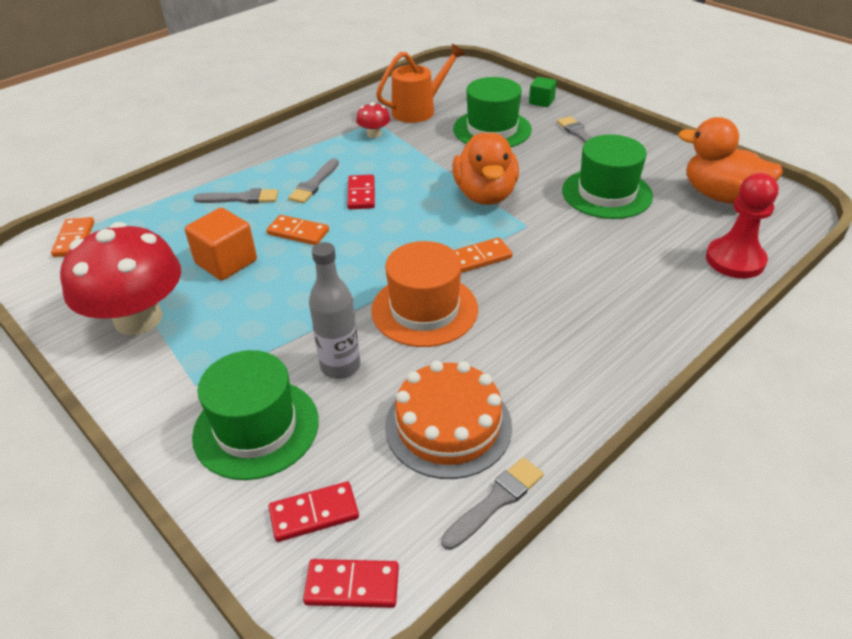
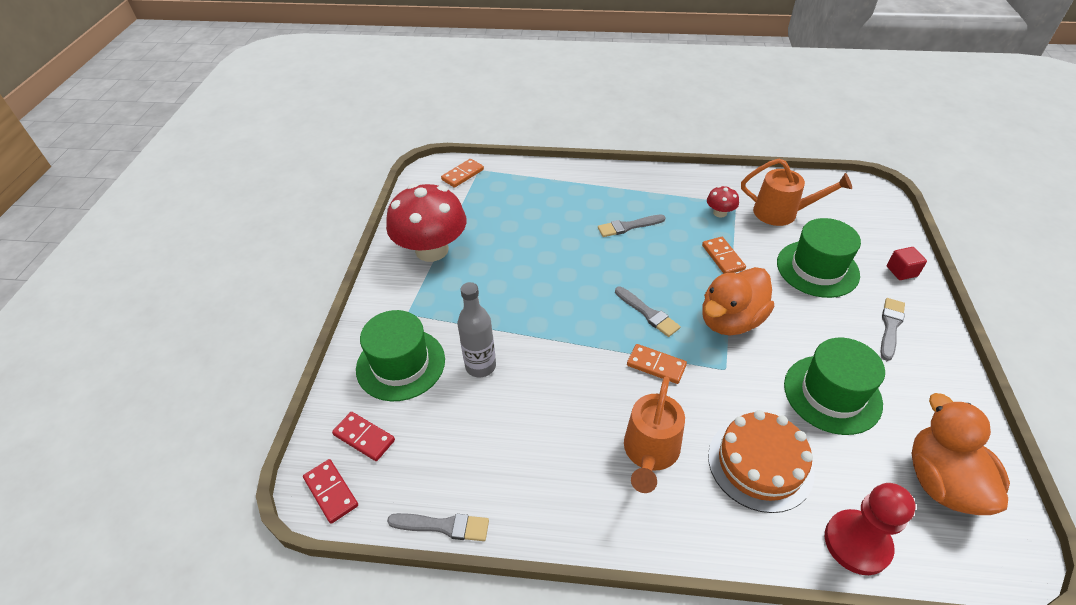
camera: 50 degrees right, 5 degrees up
(226, 262) = (512, 247): orange cube -> none
(241, 198) = (573, 207): grey brush -> grey brush (648, 313)
(298, 232) = (573, 256): orange domino -> orange domino (723, 257)
(361, 194) = (646, 256): red domino -> none
(424, 309) = (571, 372): orange hat -> none
(448, 425) = (482, 457): orange cake -> orange cake (760, 463)
(541, 101) = (901, 271): green cube -> red cube
(560, 314) = (650, 453): none -> orange watering can

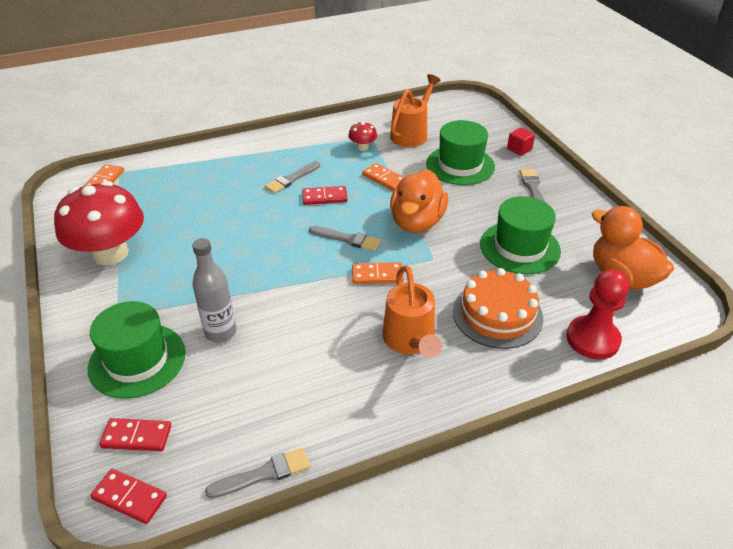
camera: 30 degrees left, 5 degrees down
(650, 258) = (324, 197): none -> red domino
(782, 213) = (412, 134): orange watering can -> orange watering can turned 45 degrees counterclockwise

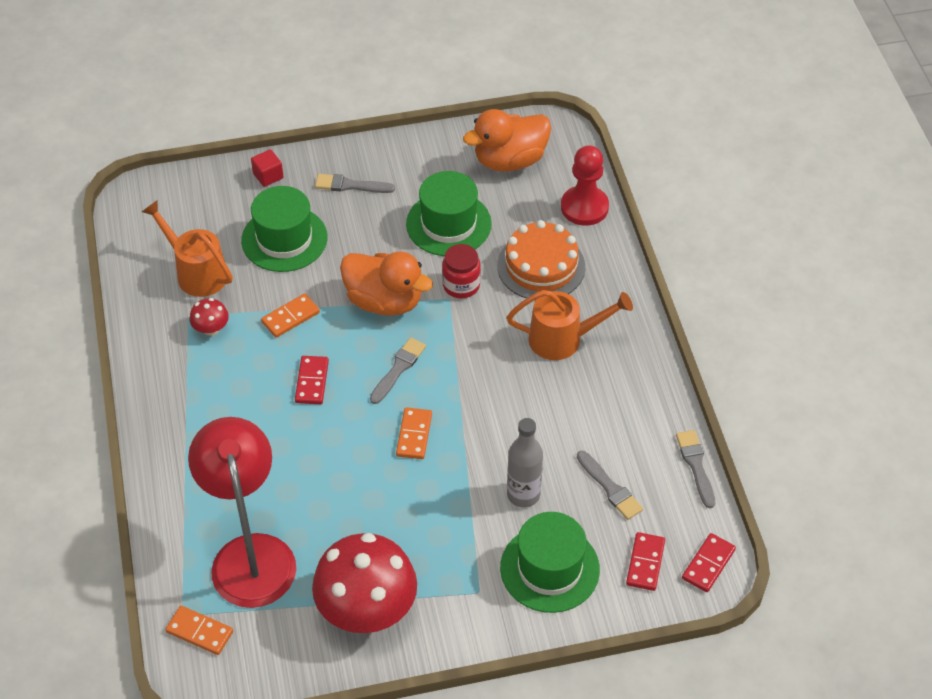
camera: 80 degrees left, 10 degrees up
(166, 192) = (250, 554): none -> red lamp
(291, 179) = (261, 412): grey brush -> grey brush (610, 488)
(377, 275) = (465, 351): orange domino -> orange domino (414, 435)
(451, 264) = (461, 285): none -> red jar

